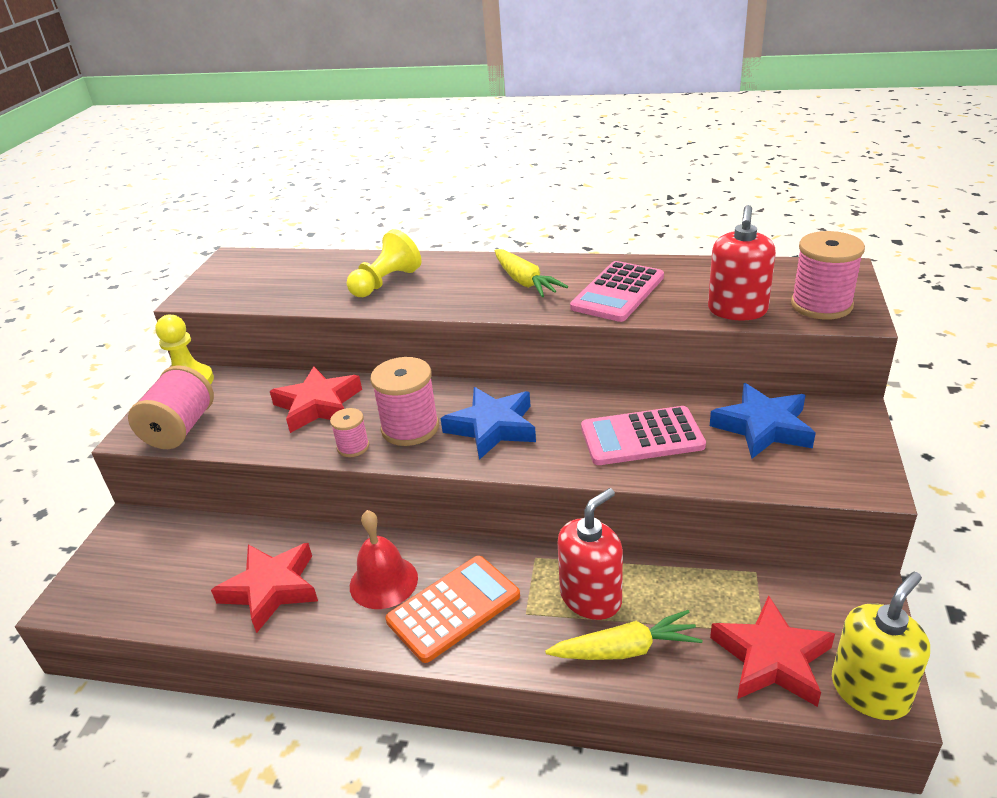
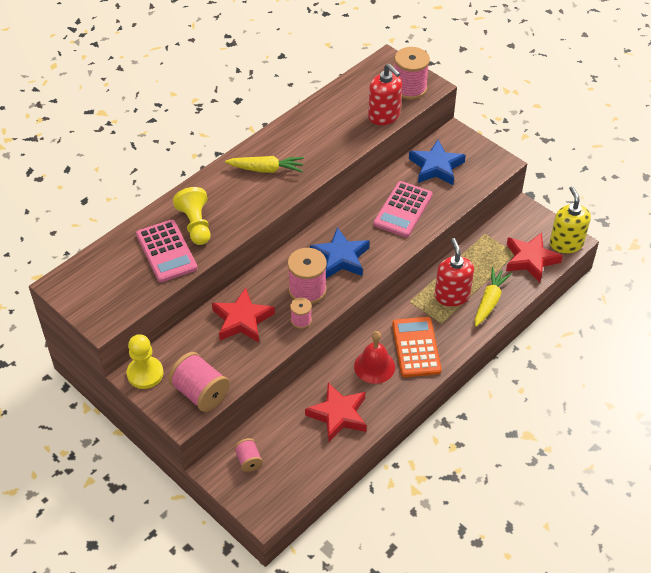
camera: 60 degrees left, 15 degrees up
(151, 545) = (248, 460): none -> pink spool
(618, 292) = (320, 143): pink calculator -> pink calculator (166, 251)

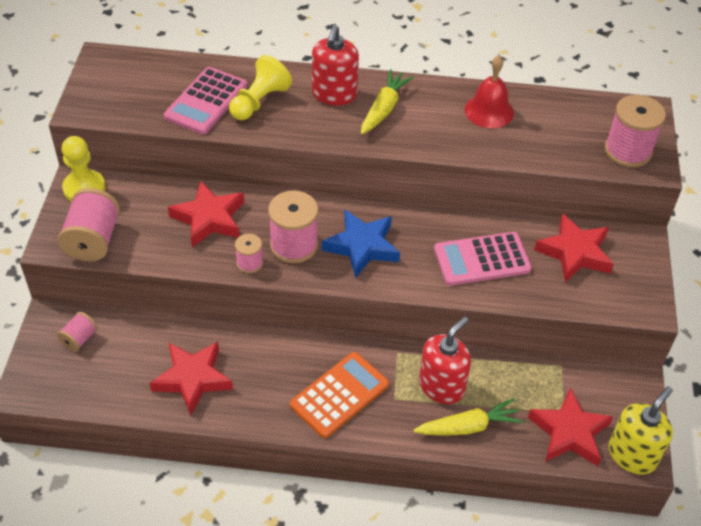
camera: 50 degrees right, 0 degrees up
(266, 169) = (384, 108): yellow carrot -> yellow carrot turned 120 degrees counterclockwise
(374, 366) = (281, 373): red bell -> red bell (489, 111)
(384, 116) = (562, 153): red soap dispenser -> red soap dispenser (334, 94)
(436, 167) = (574, 252): blue star -> red star

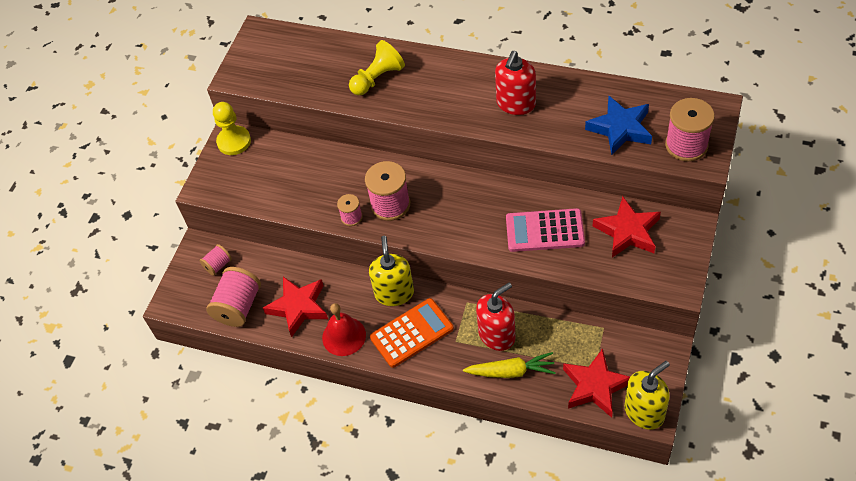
camera: 20 degrees right, 5 degrees up
(93, 240) = (233, 187): pink spool -> pink spool (238, 306)
(206, 101) = (334, 76): pink calculator -> none
(209, 218) = (327, 175): red star -> none
(308, 350) = (394, 293): none -> yellow soap dispenser
(334, 94) = (441, 75): red soap dispenser -> red soap dispenser (516, 104)
(362, 246) = (446, 210): blue star -> blue star (620, 128)
(384, 108) = (481, 91): yellow carrot -> none
(489, 111) = (571, 99): red bell -> red bell (344, 336)

